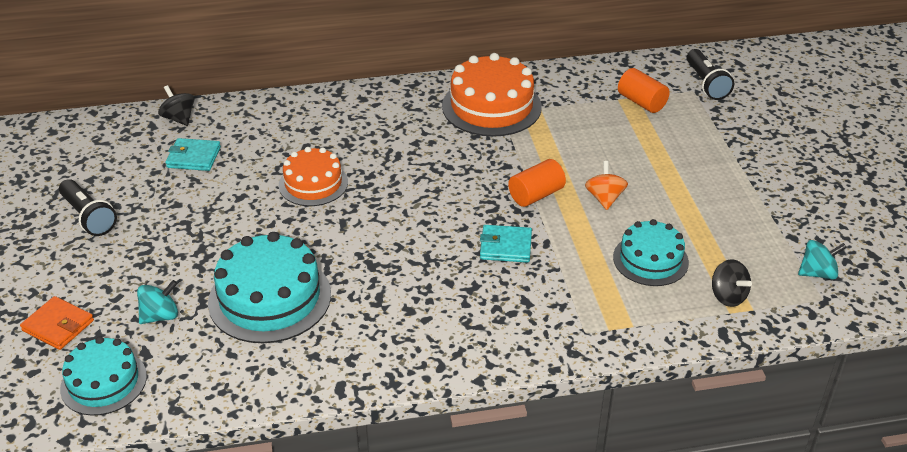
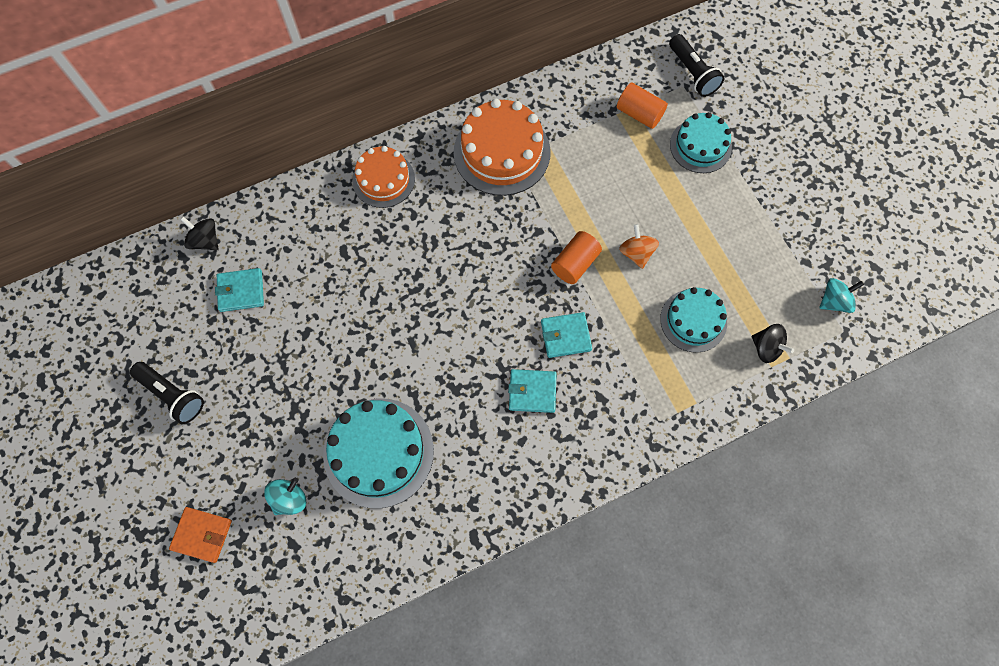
camera: 15 degrees left, 30 degrees up
(103, 382) = (270, 587): turquoise cake -> turquoise cake (700, 146)
(313, 183) = (367, 299): orange cake -> orange cake (383, 179)
(453, 282) = (532, 392): none -> turquoise wallet

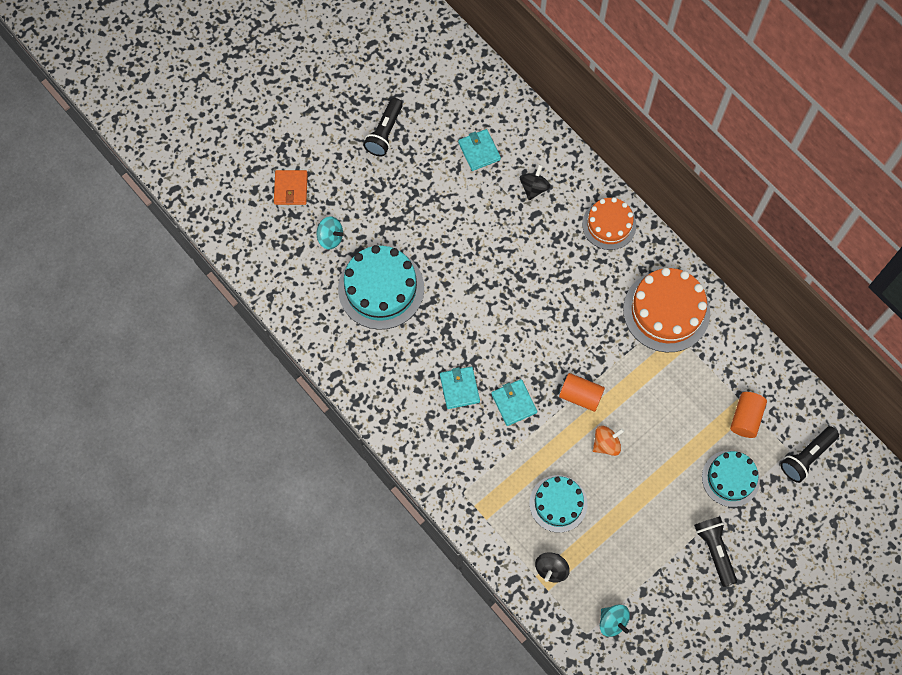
camera: 75 degrees right, 0 degrees up
(205, 240) = (513, 111): black spinning top -> black spinning top (534, 188)
(773, 182) = (714, 550): none -> black flashlight

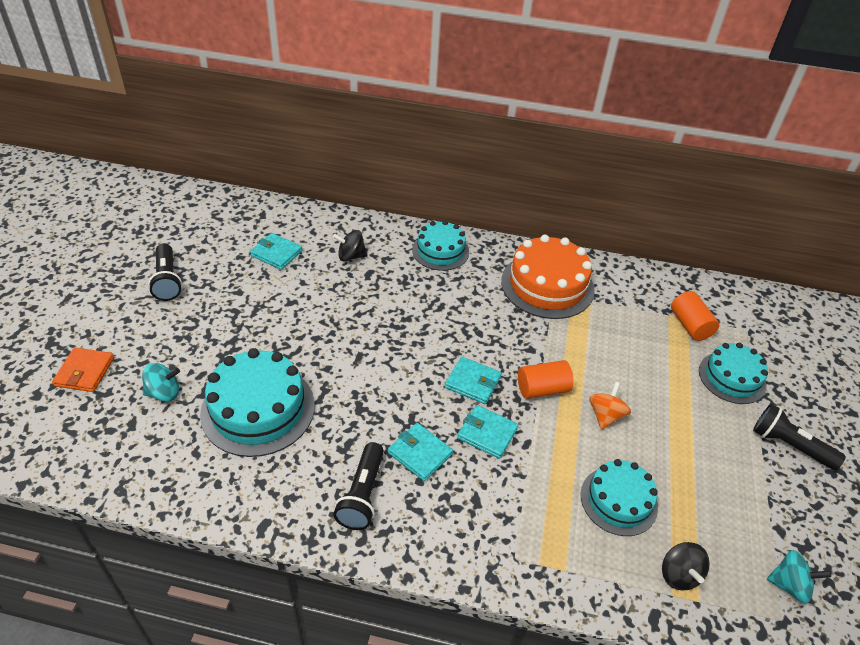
camera: 40 degrees left, 25 degrees down
(291, 189) = (85, 372): orange wallet -> orange wallet turned 45 degrees clockwise
(534, 188) = (351, 256): black spinning top -> black spinning top turned 75 degrees counterclockwise
(536, 359) = (473, 382): none -> turquoise wallet
(609, 225) = (440, 251): orange cake -> turquoise cake
(806, 457) = (763, 326): black flashlight -> black flashlight (362, 494)

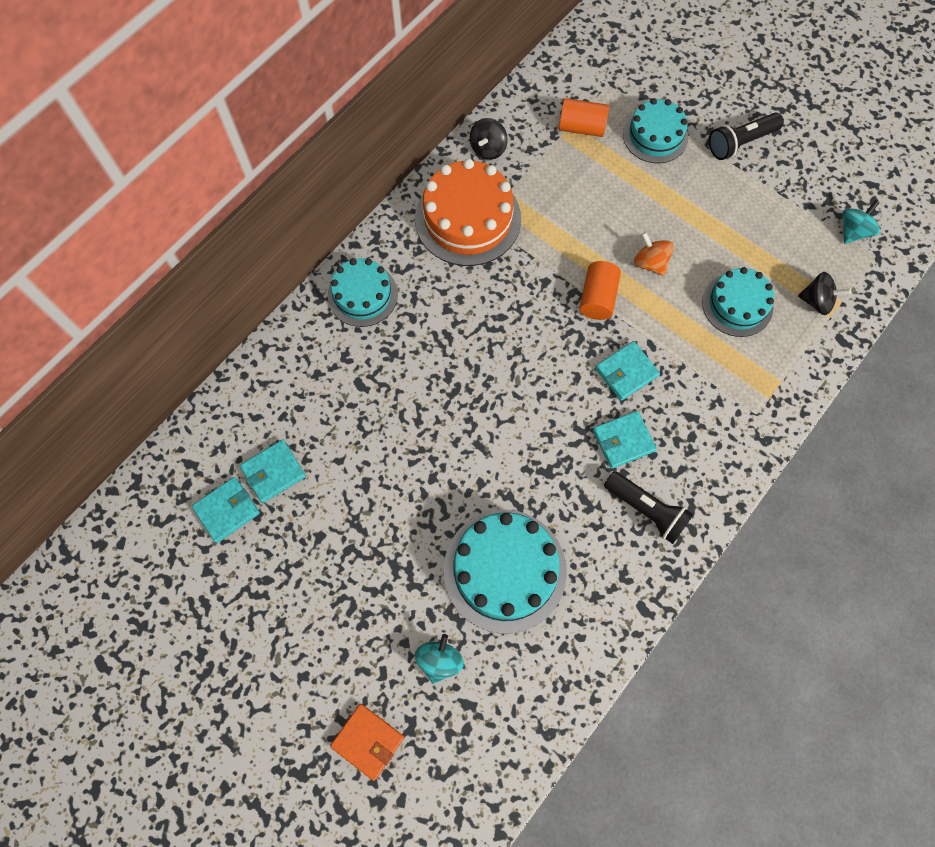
camera: 60 degrees left, 25 degrees up
(167, 280) = (257, 612): black flashlight -> none
(351, 256) = (322, 392): black spinning top -> black spinning top (488, 149)
(473, 382) = (562, 354): turquoise wallet -> turquoise wallet (227, 510)

